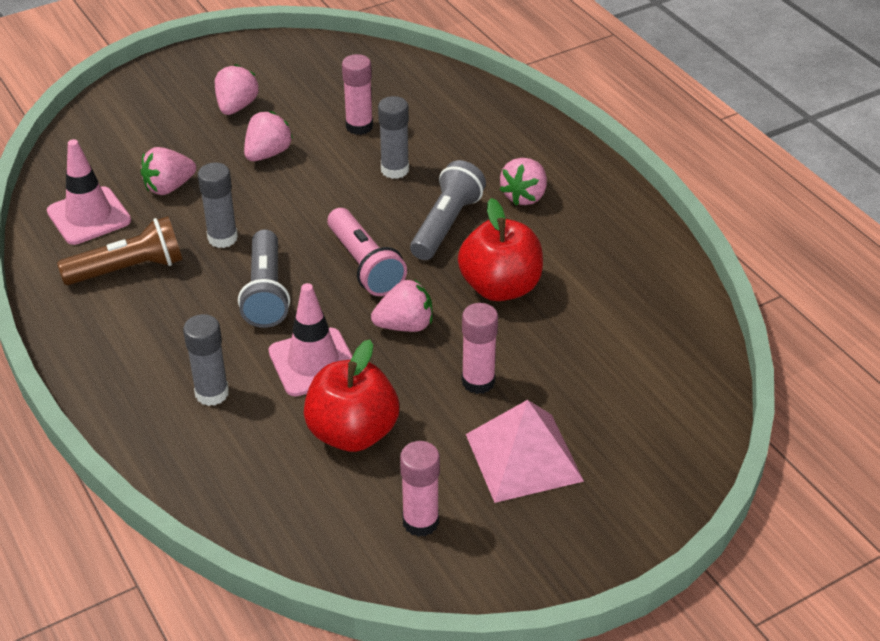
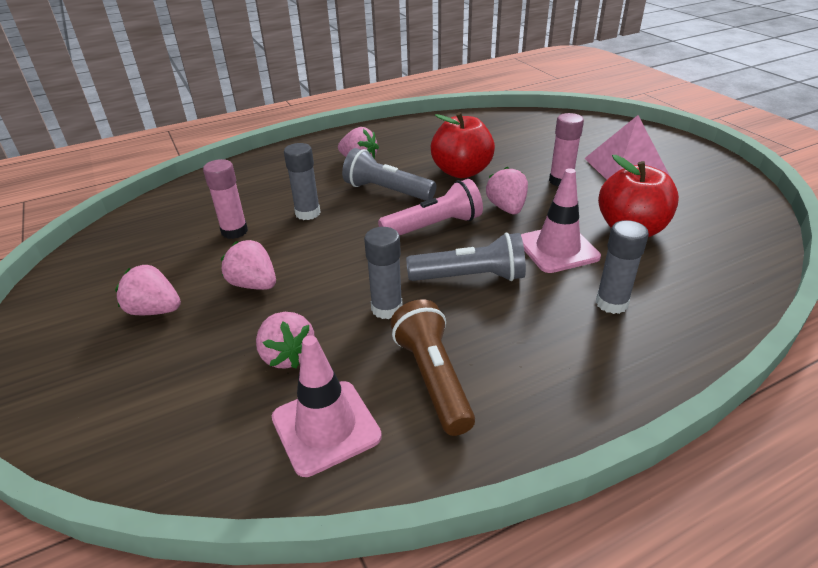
camera: 85 degrees left, 5 degrees down
(420, 522) = (703, 202): pink glue stick -> none

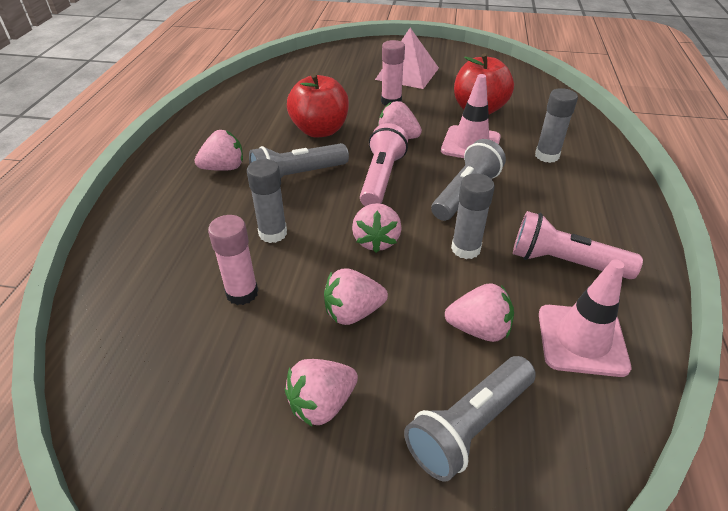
camera: 55 degrees left, 5 degrees up
(175, 390) = (469, 426): none -> grey flashlight
(347, 259) = (376, 241): none -> pink strawberry
(433, 378) = (565, 262): brown flashlight -> pink flashlight

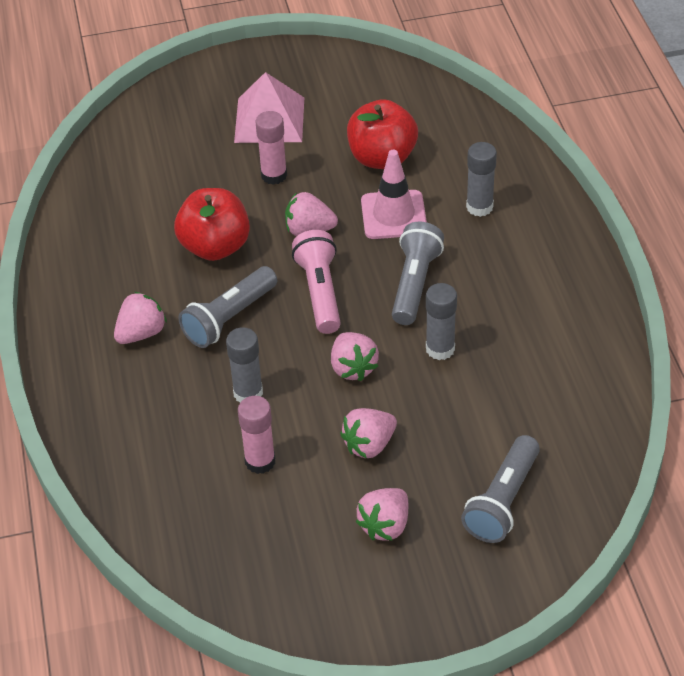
camera: 20 degrees left, 5 degrees up
(479, 329) = (481, 423): pink strawberry -> none
(565, 262) = (533, 333): pink flashlight -> none
(582, 340) = (566, 404): pink traffic cone -> none

